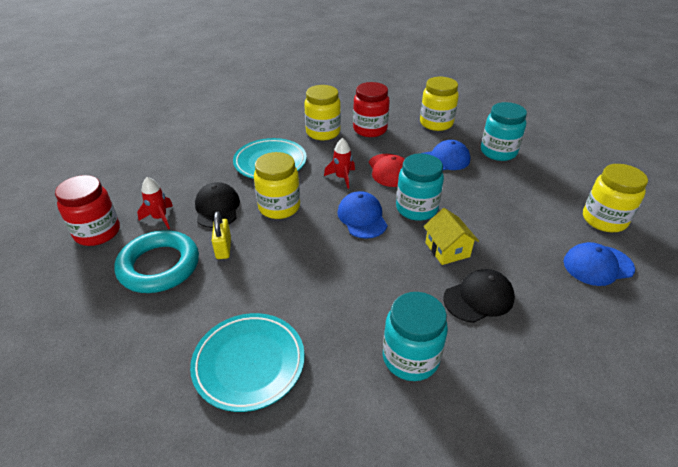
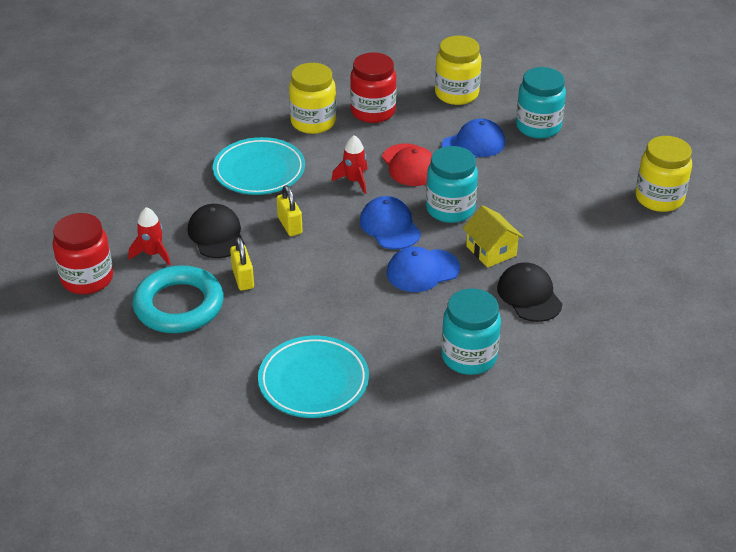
camera: 10 degrees left, 0 degrees up
(279, 207) = (290, 225): yellow jar -> yellow padlock
(478, 298) = (529, 295): black cap -> black cap turned 75 degrees counterclockwise
(598, 265) = (650, 248): blue cap -> blue cap (422, 271)

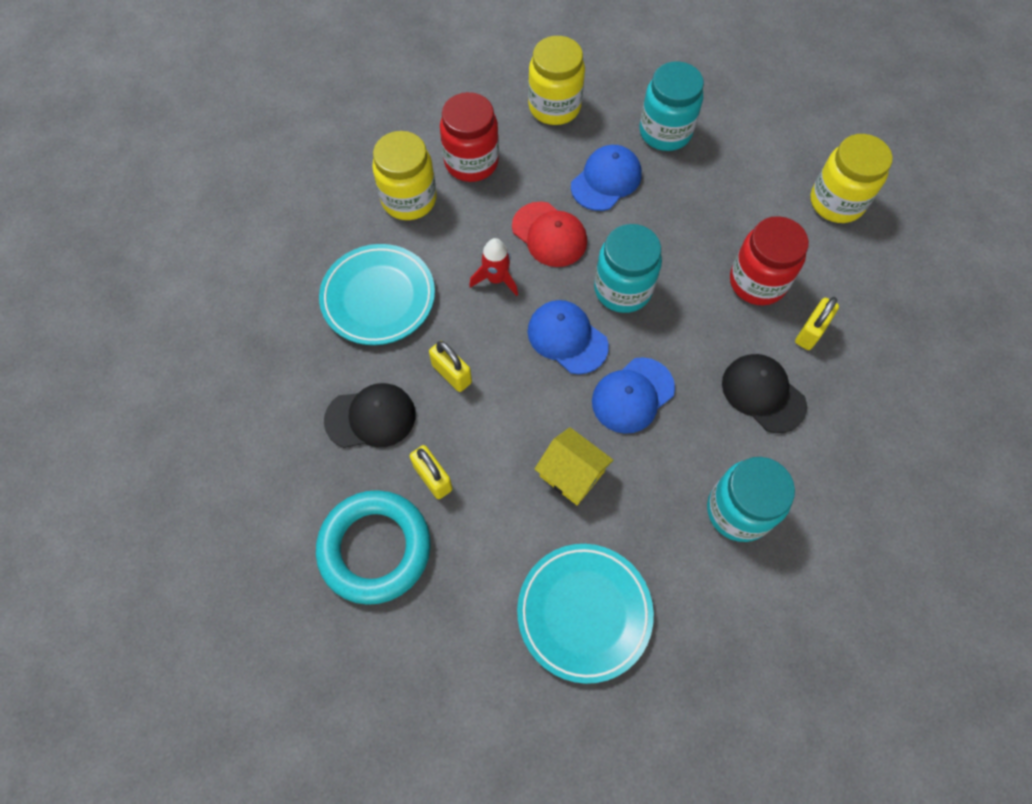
camera: 20 degrees left, 25 degrees up
(87, 279) = (243, 544): red jar -> red jar (757, 282)
(153, 254) = (307, 475): red rocket -> none
(216, 234) = (371, 417): black cap -> black cap turned 120 degrees clockwise
(491, 251) = (694, 339): yellow house -> yellow house (571, 474)
(590, 269) = (810, 332): none -> yellow padlock

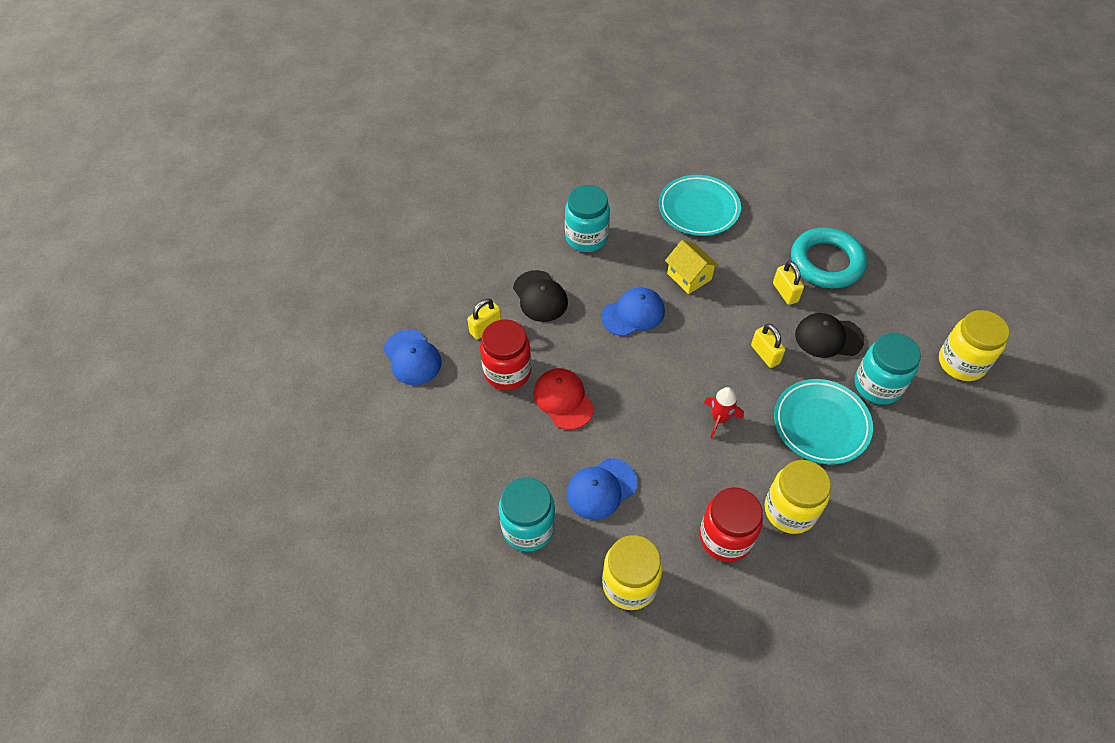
camera: 165 degrees left, 10 degrees down
(549, 234) = (666, 448): red cap -> red cap (563, 400)
(567, 338) = (671, 361): blue cap -> blue cap (412, 357)
(622, 289) = (617, 389): turquoise jar -> turquoise jar (877, 385)
(836, 202) = (408, 422): yellow jar -> yellow jar (961, 363)

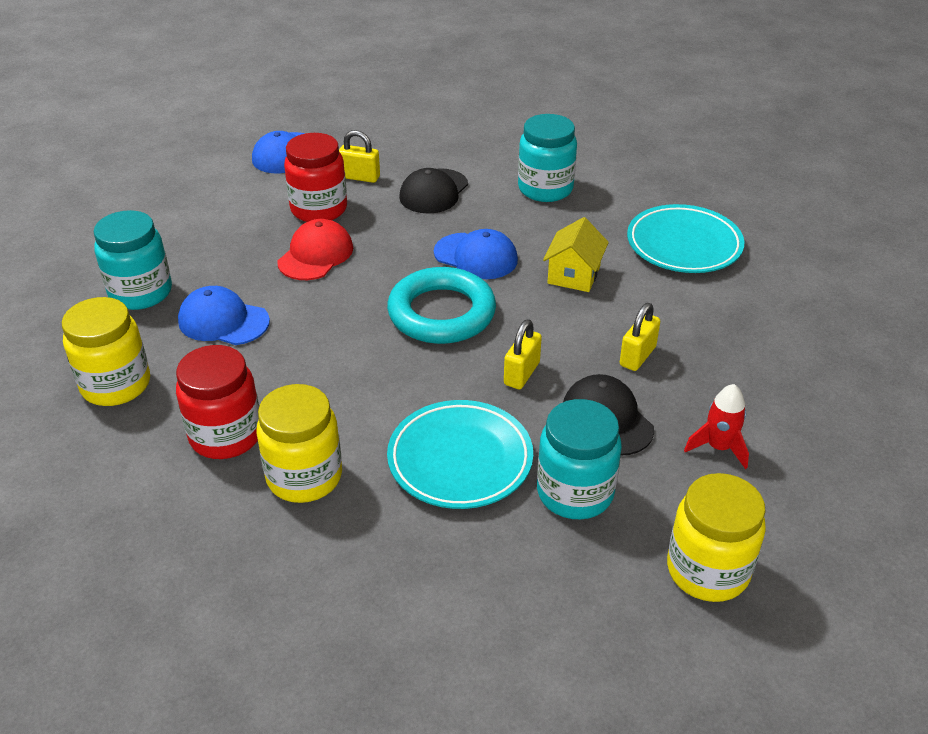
camera: 55 degrees right, 15 degrees down
(719, 419) = (390, 371): red rocket -> red rocket (718, 447)
(826, 262) = (730, 374): turquoise ring -> turquoise ring (441, 313)

